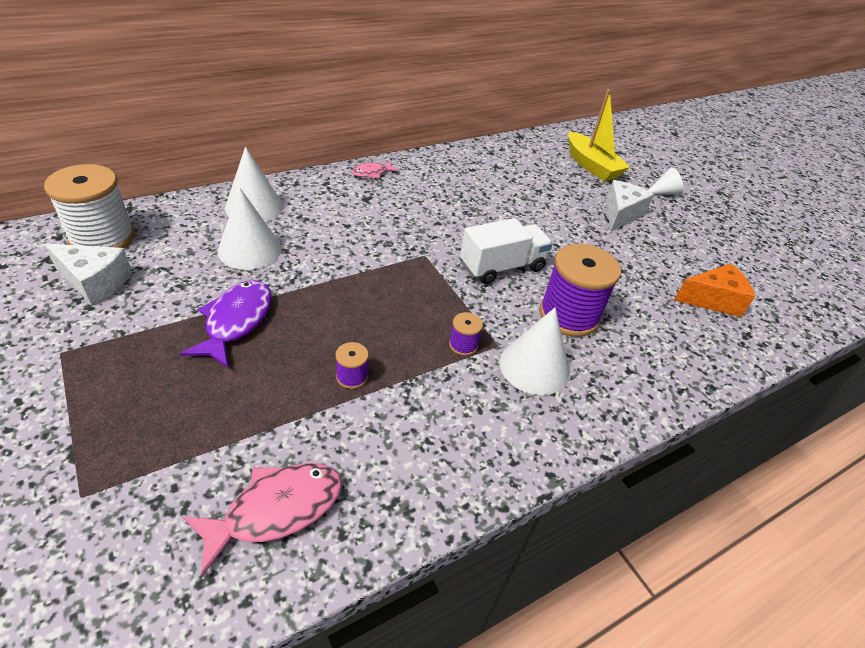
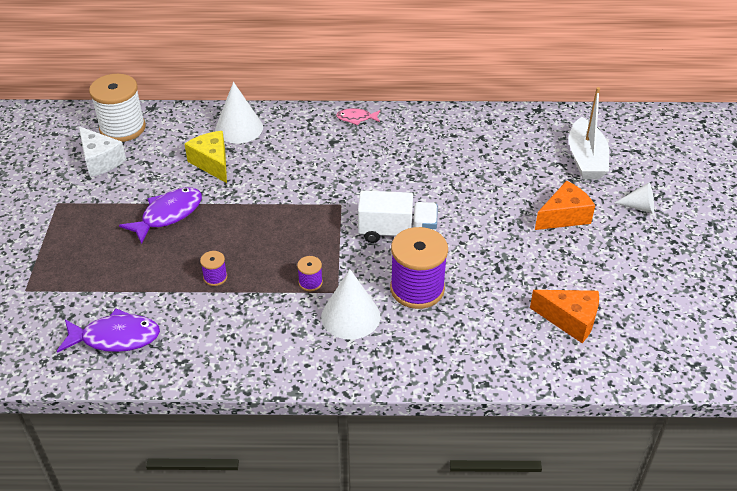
camera: 35 degrees right, 0 degrees up
(249, 249) = (212, 163): white cone -> yellow cheese
(276, 510) = (116, 337): pink fish -> purple fish
(591, 166) = (585, 159): yellow boat -> white boat
(620, 214) = (564, 216): white cheese -> orange cheese

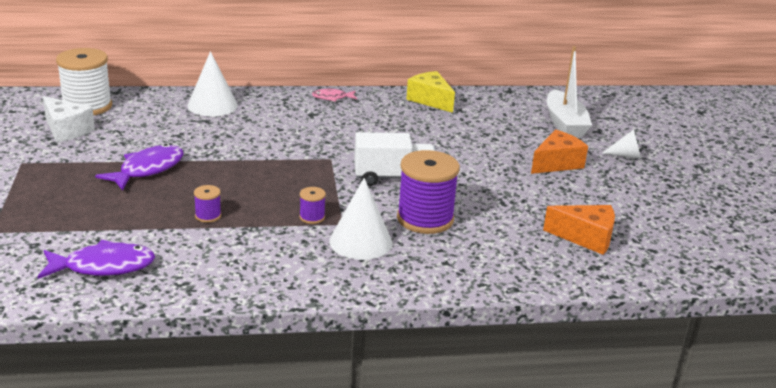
camera: 10 degrees left, 15 degrees down
(212, 163) = (188, 131): yellow cheese -> yellow cheese (430, 100)

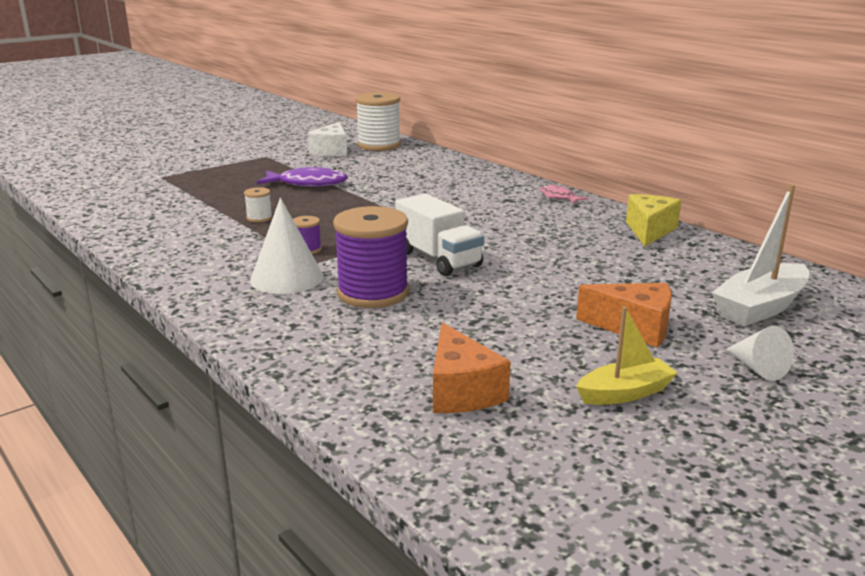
camera: 60 degrees right, 5 degrees down
(103, 266) = (143, 213): purple fish -> none
(208, 216) = (259, 218): purple spool -> white spool
(212, 105) = (453, 170): white cone -> none
(624, 197) = (625, 393): none -> yellow boat

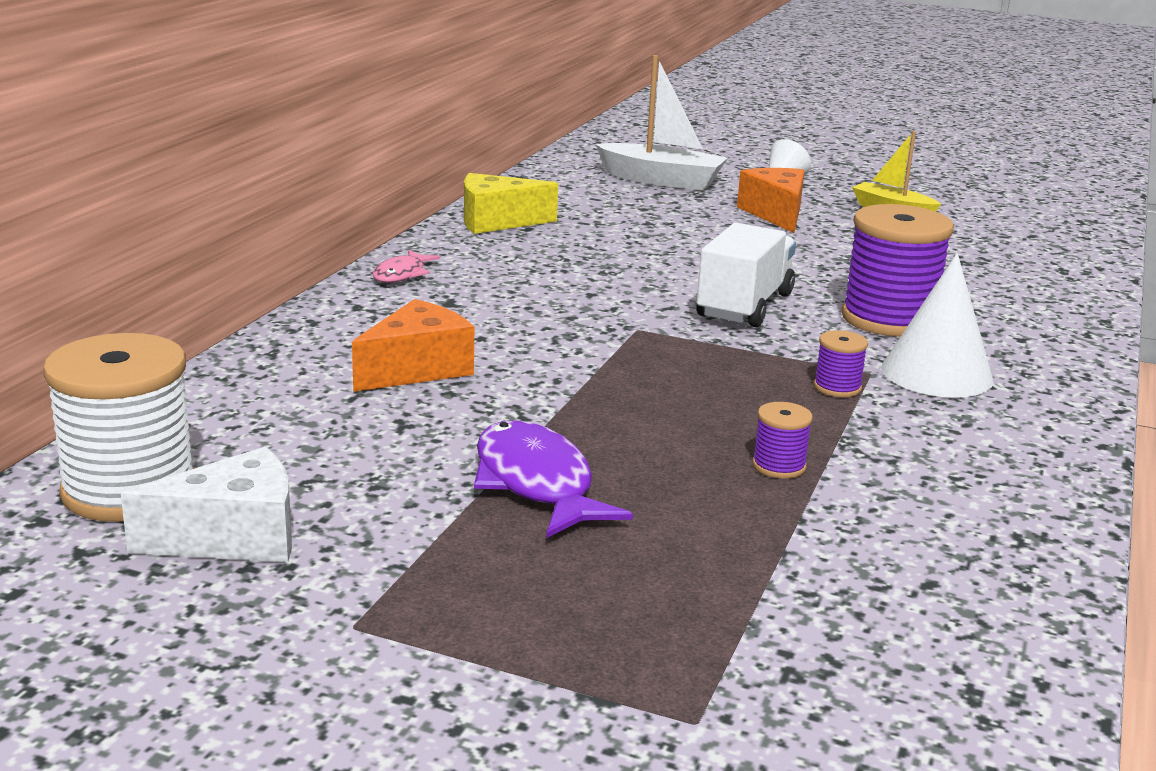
camera: 120 degrees left, 0 degrees up
(259, 218) = (779, 466): white spool -> purple spool
(461, 391) = (988, 254): orange cheese -> orange cheese (417, 369)

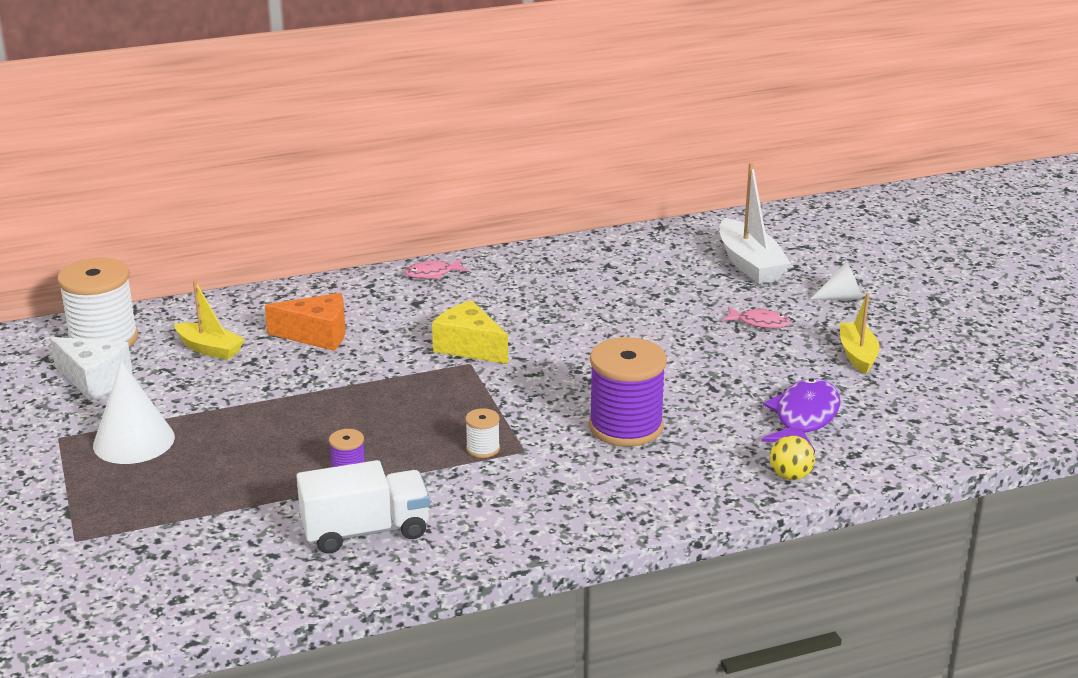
camera: 50 degrees right, 5 degrees up
(317, 435) = (209, 349): none -> yellow boat
(497, 222) = (564, 257): yellow cheese -> yellow cheese (469, 347)
(536, 484) = (236, 418): purple fish -> purple fish (804, 418)
(744, 306) = (563, 377): white truck -> white truck (366, 531)
(776, 214) = (759, 322): orange cheese -> pink fish
(837, 387) = (483, 448): purple spool -> white spool
(937, 373) = (558, 471): white cone -> white cone (134, 441)
(1072, 300) = (790, 476): none -> yellow ball

